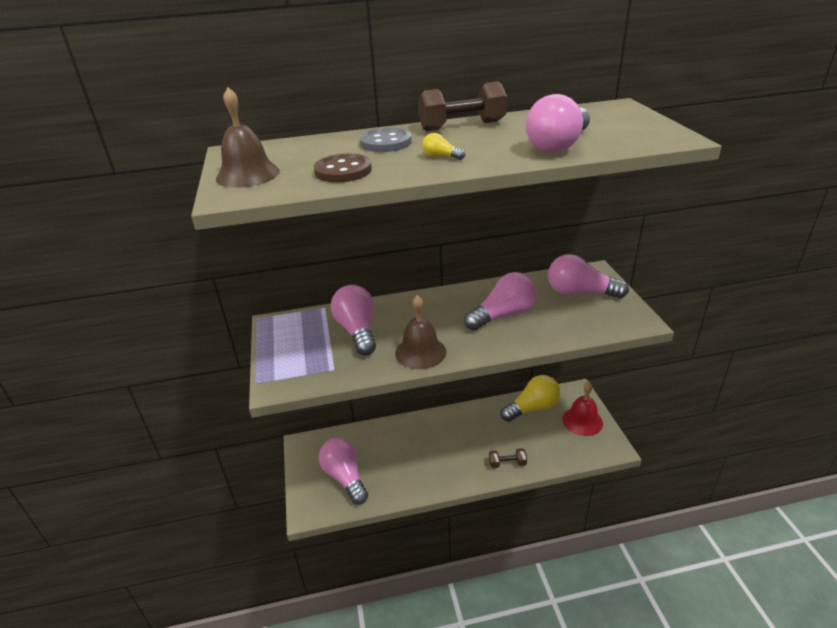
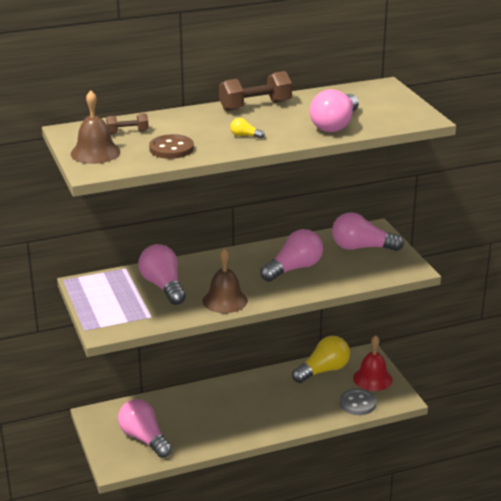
camera: 10 degrees left, 5 degrees down
(386, 143) = (196, 123): grey button -> grey button (357, 403)
(507, 463) = (302, 417): brown dumbbell -> brown dumbbell (127, 132)

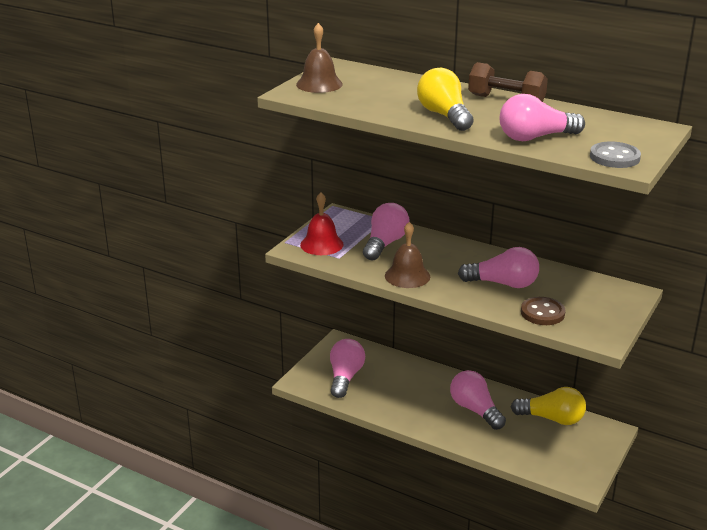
camera: 50 degrees right, 0 degrees up
(127, 132) = (371, 81): brown dumbbell -> none
(171, 149) = (372, 102): brown button -> brown button (542, 313)
(245, 136) = (444, 115): yellow light bulb -> yellow light bulb, size x2.34
(357, 403) = (538, 460): grey button -> grey button (614, 157)
(362, 247) = (592, 300): pink light bulb -> pink light bulb (475, 410)
(372, 379) = (584, 451): red bell -> red bell (321, 244)

